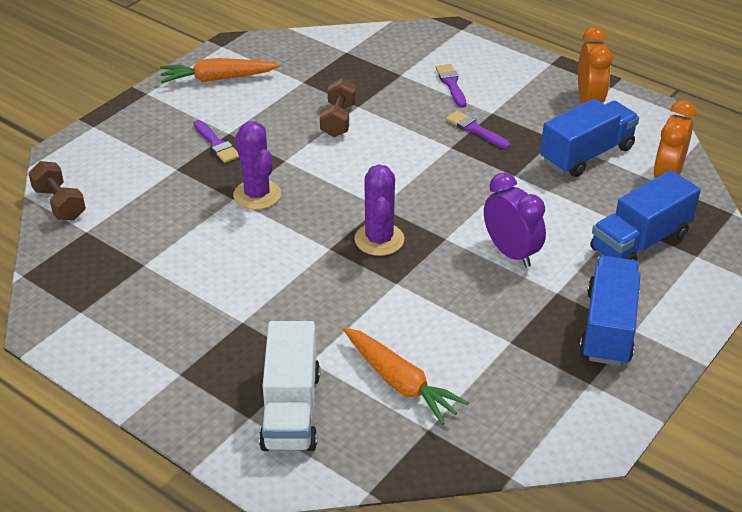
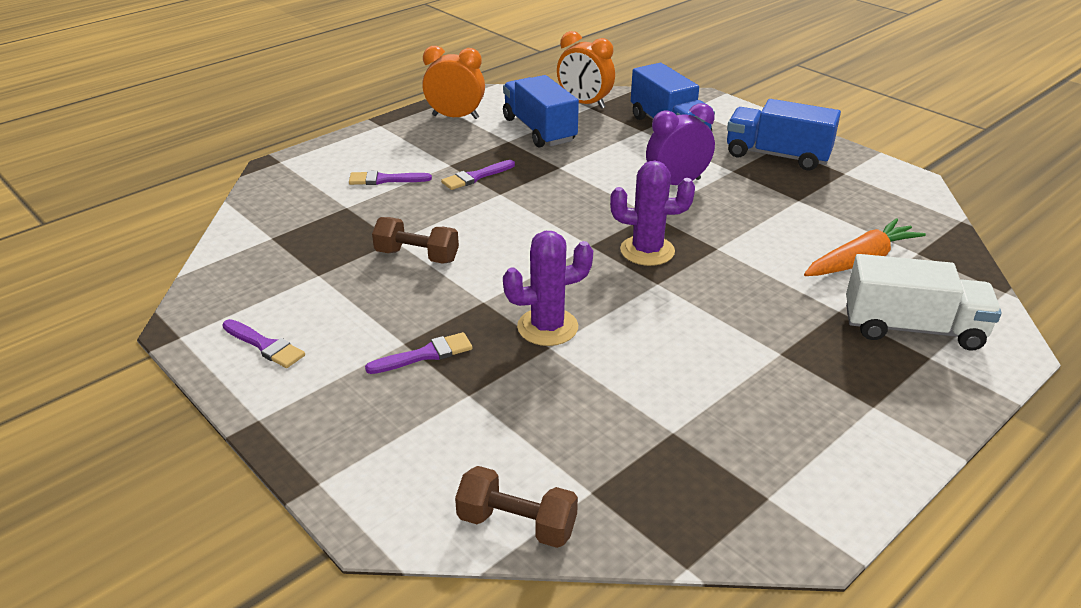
camera: 80 degrees left, 5 degrees down
(59, 204) = (517, 524): brown dumbbell -> brown dumbbell turned 45 degrees clockwise
(217, 79) = (265, 345): orange carrot -> purple brush

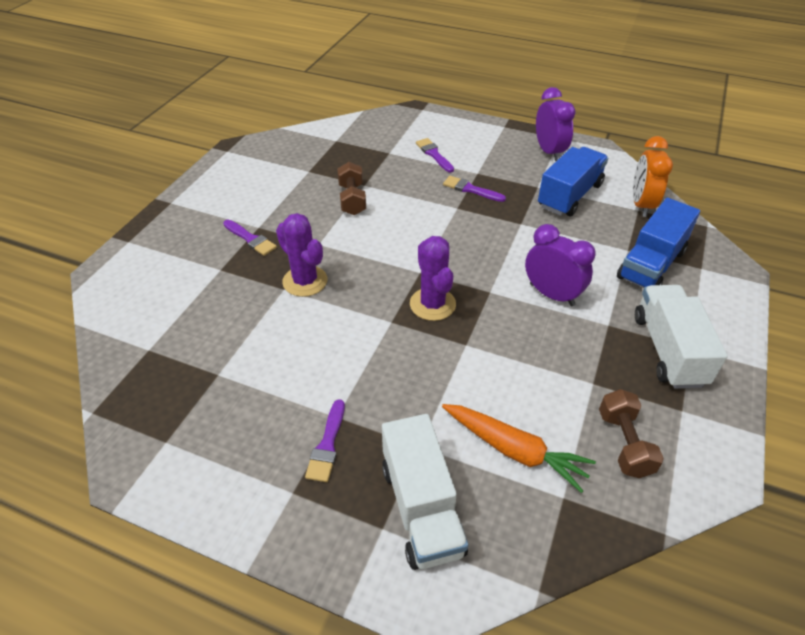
camera: 65 degrees right, 10 degrees up
(265, 345) = (232, 180): purple brush -> purple brush (327, 445)
(455, 117) = (549, 152): orange clock -> purple clock
(517, 524) = (113, 325): brown dumbbell -> brown dumbbell (624, 443)
(777, 155) = (668, 350): blue truck -> white truck

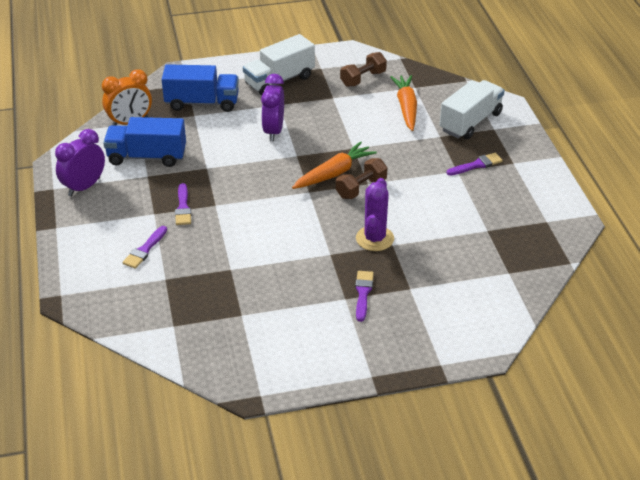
camera: 125 degrees left, 5 degrees down
(352, 199) = (258, 265): brown dumbbell -> brown dumbbell (361, 188)
(432, 304) = (334, 173): purple cactus -> orange carrot

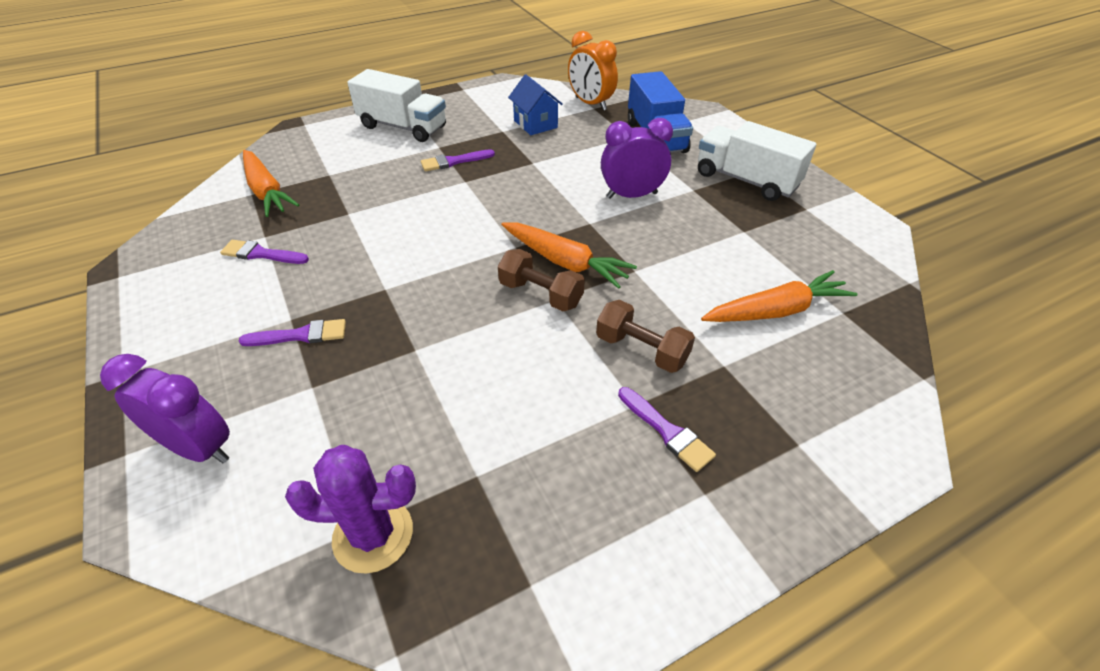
camera: 75 degrees right, 5 degrees up
(84, 187) = (471, 102): purple clock -> purple clock (199, 448)
(145, 249) = (376, 153): purple brush -> purple brush (261, 254)
(147, 157) = (535, 124): blue truck -> blue house
(174, 316) = (266, 191): none -> orange carrot
(363, 79) = (815, 252): brown dumbbell -> brown dumbbell (641, 350)
(374, 238) = (425, 327): purple cactus -> purple cactus (373, 534)
(470, 122) = (795, 403): white truck -> white truck (403, 127)

